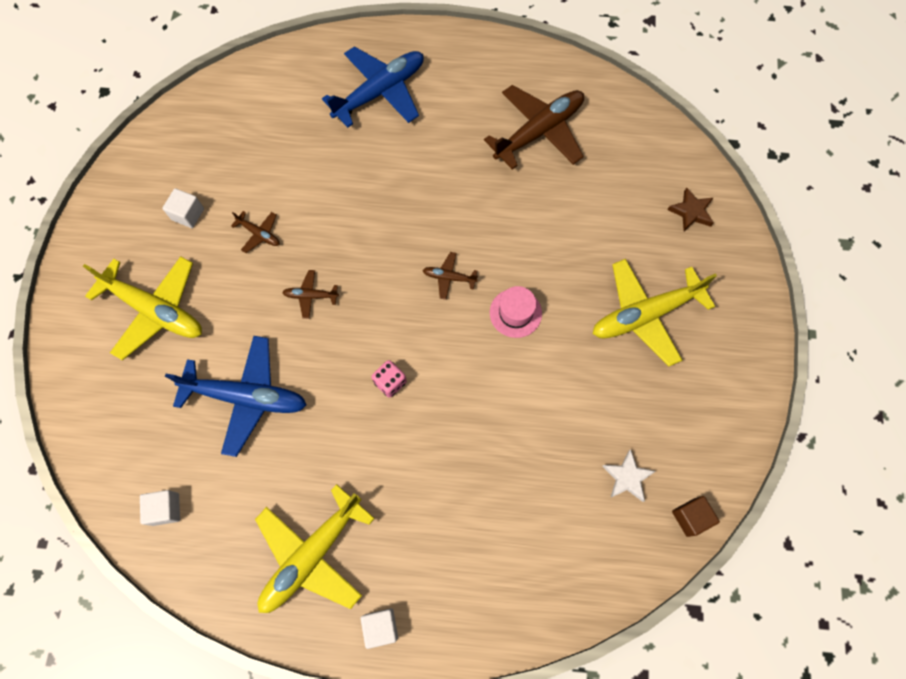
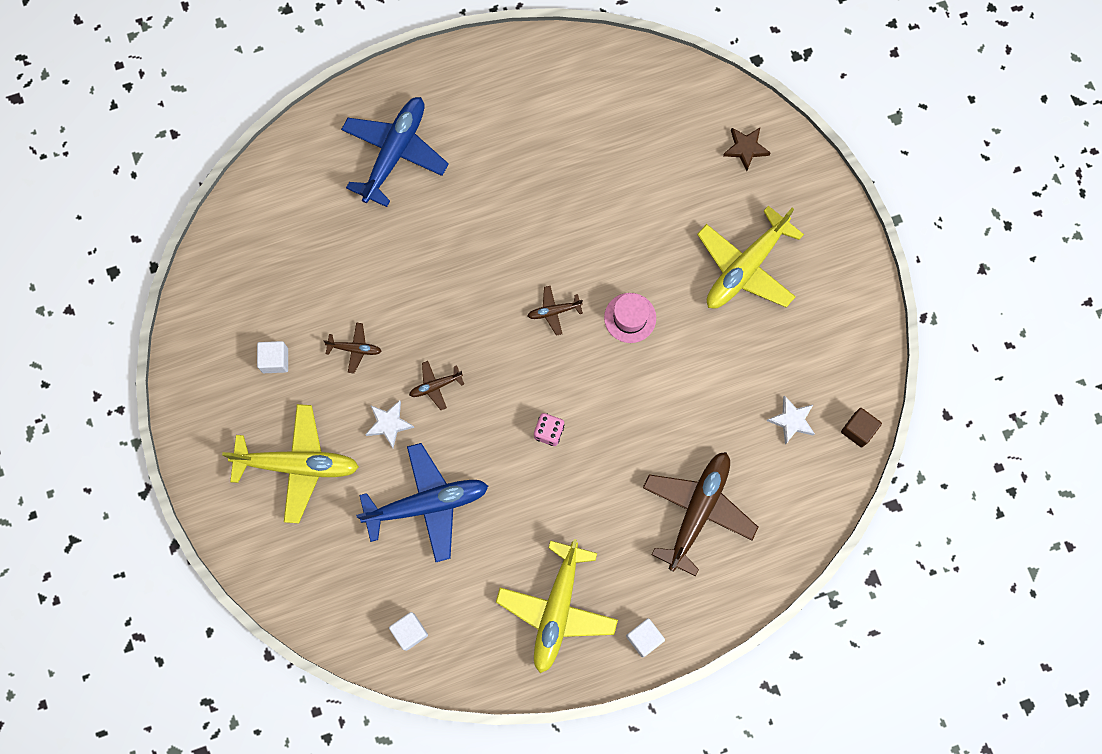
camera: 25 degrees left, 5 degrees up
(253, 310) = (389, 424): none -> white star
(539, 131) = (569, 128): brown plane -> brown plane (698, 511)

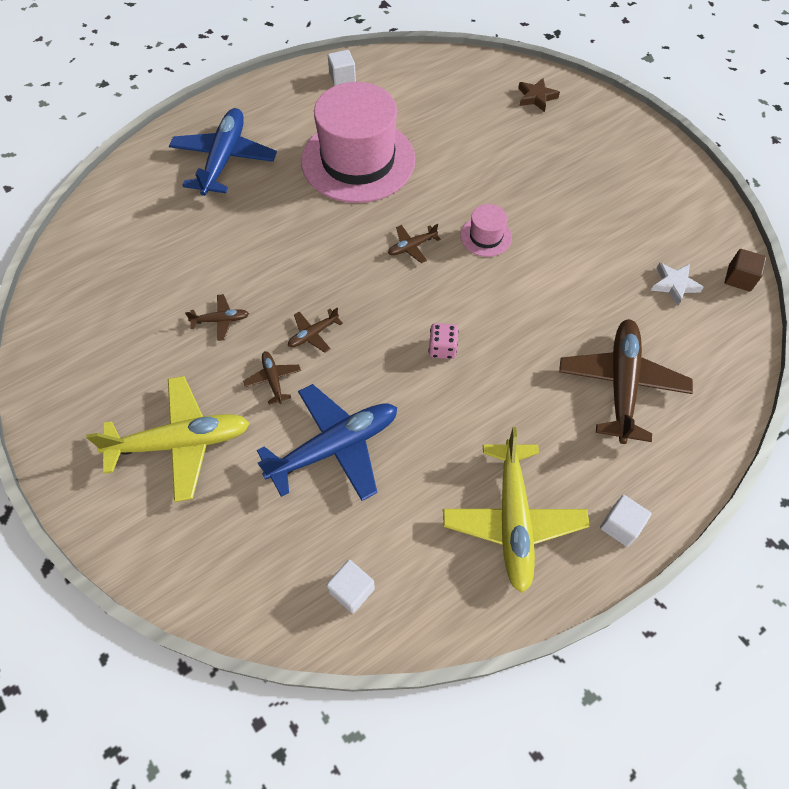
camera: 15 degrees left, 15 degrees down
(275, 360) = (138, 349): white cube -> white cube (342, 78)
(389, 424) = (273, 379): white star -> brown plane
(530, 189) = (358, 160): none -> pink hat
(745, 267) = (574, 177): yellow plane -> none

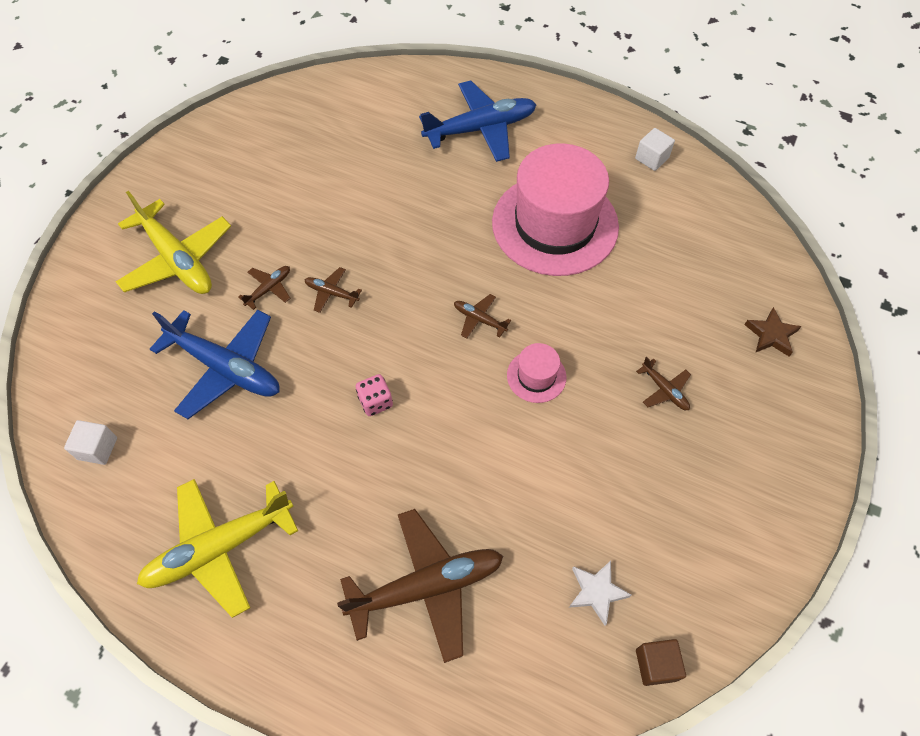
camera: 60 degrees right, 0 degrees up
(221, 320) = (307, 221): brown plane -> brown plane (664, 390)
(620, 525) = (257, 652): white cube -> none

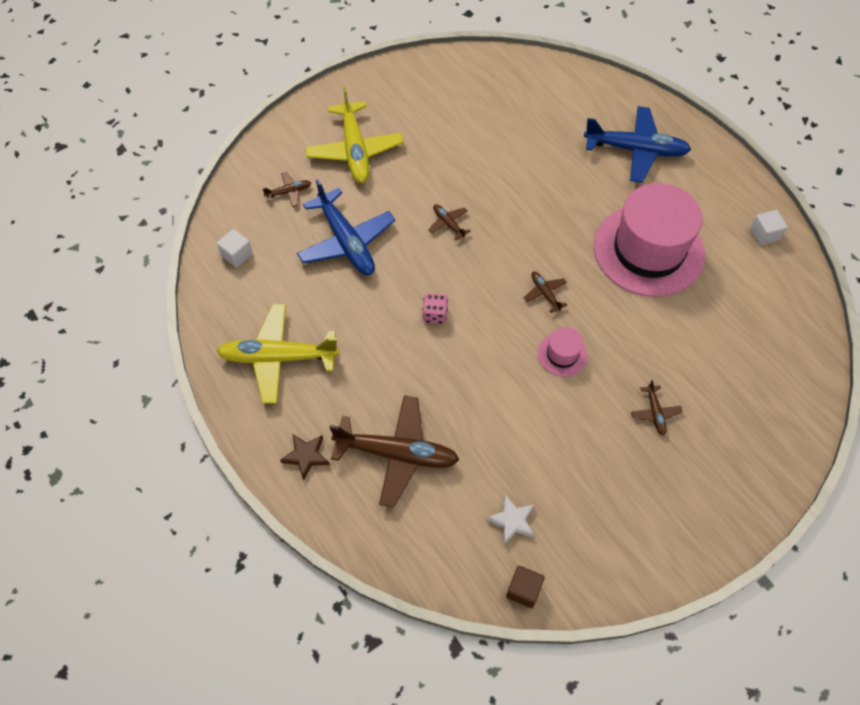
camera: 30 degrees right, 0 degrees up
(269, 289) = (406, 200): brown plane -> brown plane (289, 192)
(771, 335) = (771, 416): brown star -> brown star (306, 456)

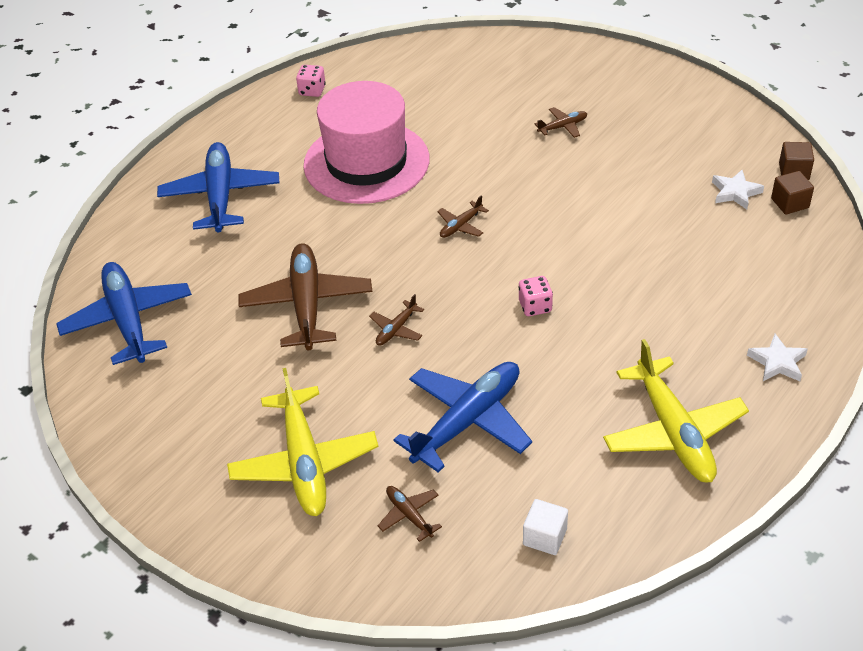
camera: 105 degrees left, 15 degrees down
(306, 456) = (777, 362): brown star -> white star
(355, 150) = (304, 462): yellow plane -> yellow plane turned 105 degrees clockwise
(397, 454) = (723, 289): brown plane -> brown plane (307, 304)
(481, 562) = (789, 203): none -> brown cube
(519, 83) = (128, 320): none -> blue plane
(562, 354) = (532, 197): pink hat -> none
(764, 234) = (312, 91): white cube -> pink dice

